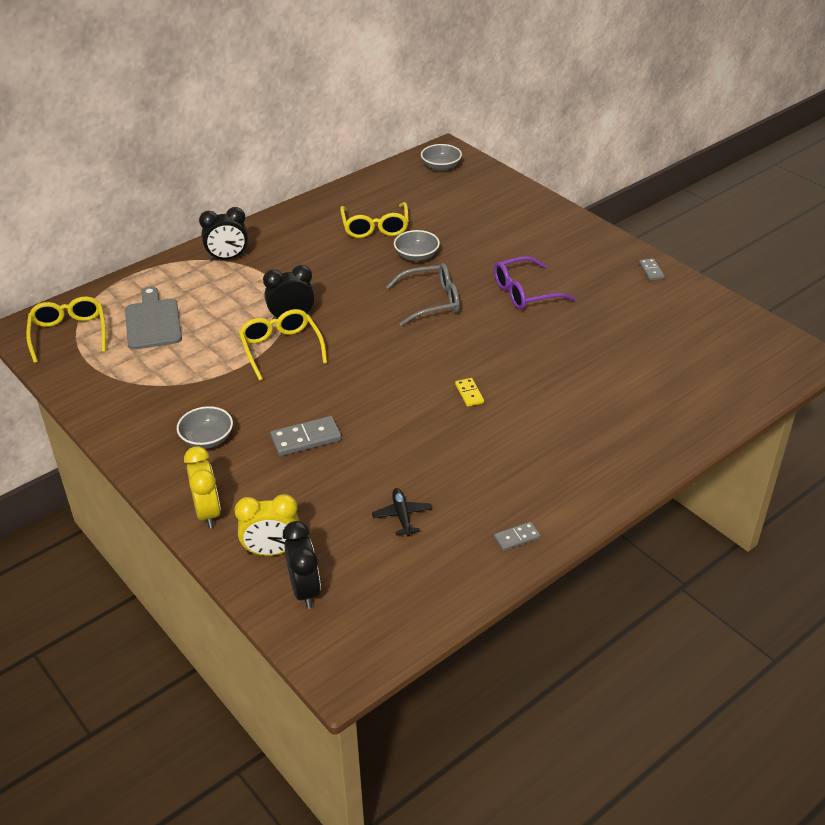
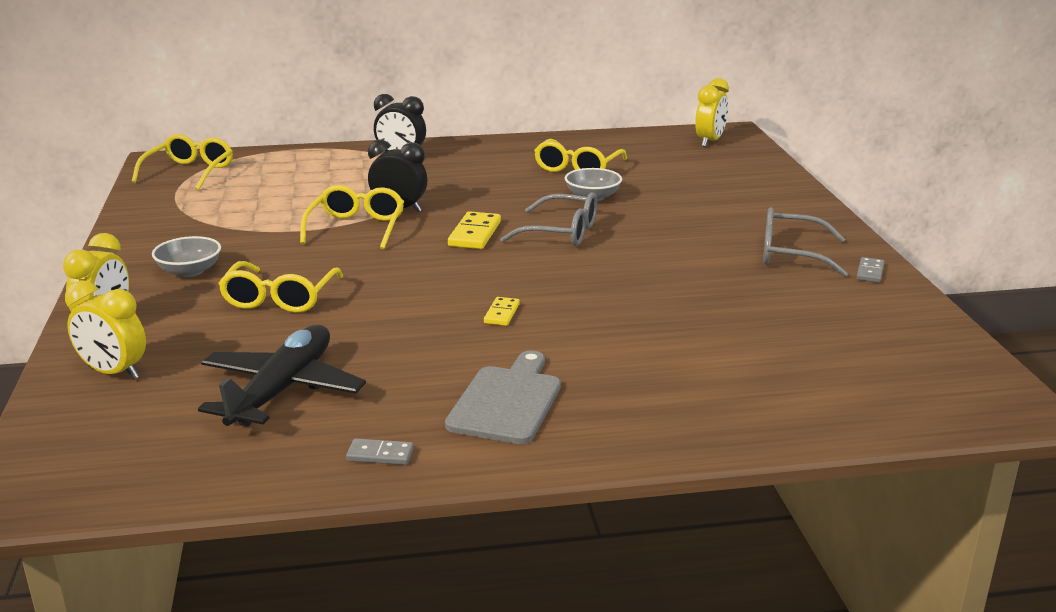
camera: 30 degrees right, 15 degrees down
(153, 321) = (270, 181): grey cutting board -> grey cutting board (507, 401)
(305, 590) = (94, 416): black clock -> none
(306, 439) = (279, 298): grey domino -> yellow glasses
(373, 324) = (474, 234): none -> yellow domino
(402, 516) = (282, 390): black plane -> black plane, size x2.14
(441, 167) = (709, 142): grey bowl -> yellow clock
(525, 292) = (680, 251): purple glasses -> none
(593, 271) = (791, 254): none -> grey glasses

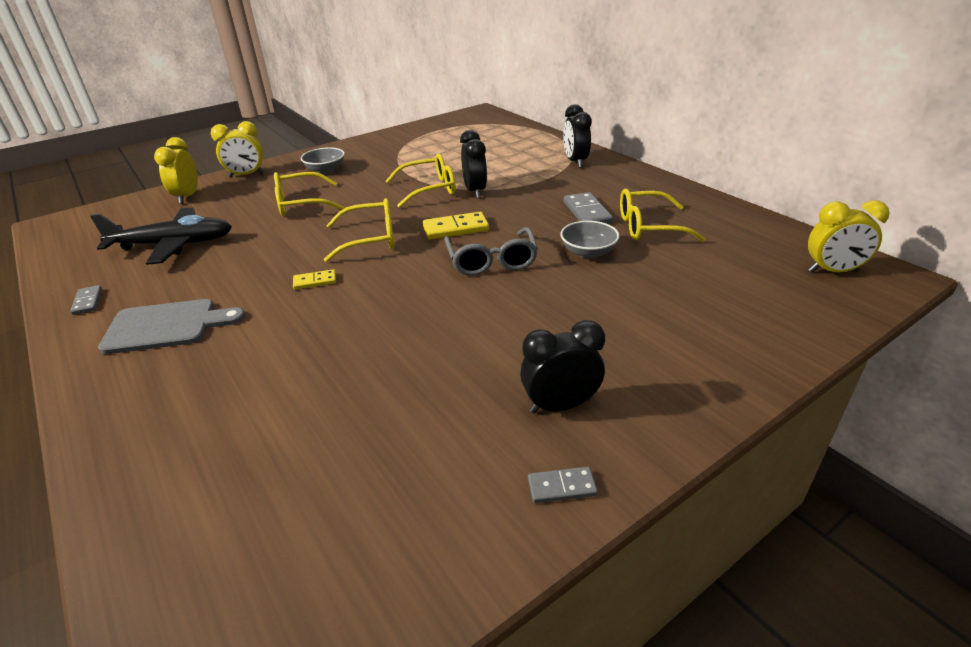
camera: 65 degrees right, 10 degrees up
(189, 172) = (471, 122): yellow glasses -> yellow glasses (371, 239)
(519, 180) = (587, 212): none -> grey domino
(791, 254) = (560, 405): grey glasses -> black clock

